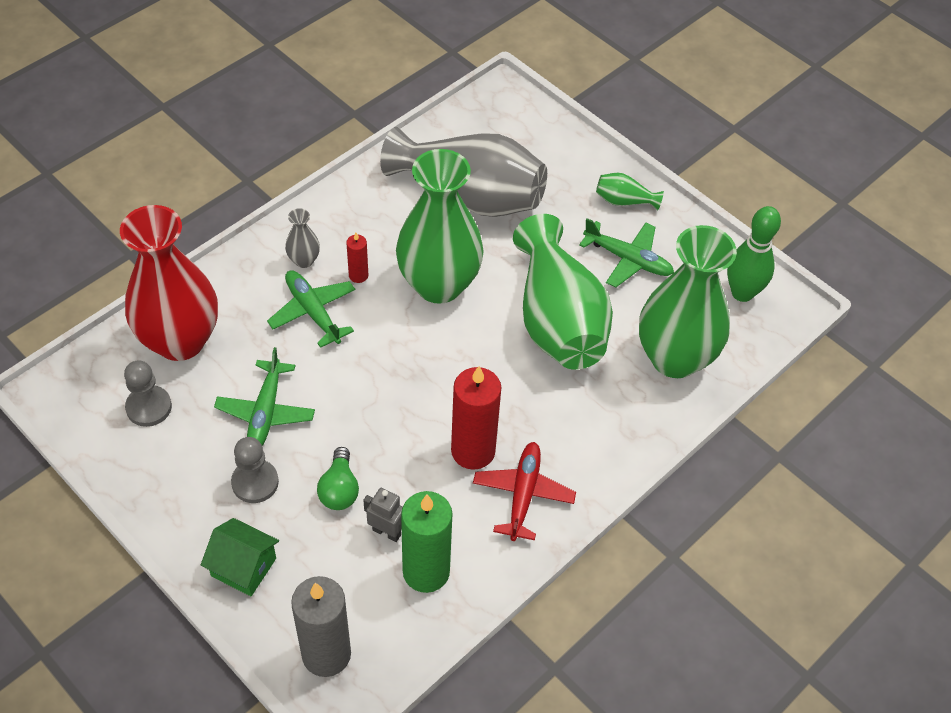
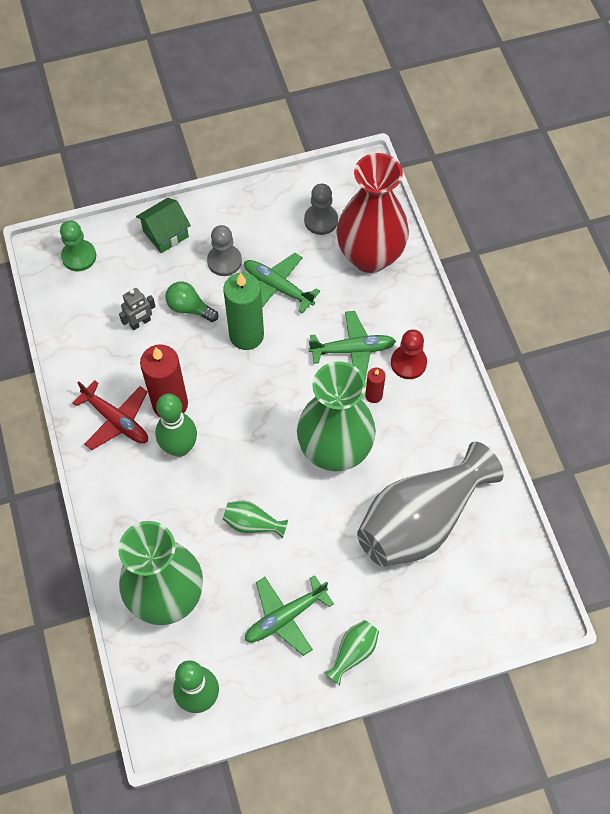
camera: 120 degrees right, 10 degrees up
(304, 260) = (408, 363): grey vase -> red pawn
(326, 654) = (79, 256): grey candle -> green pawn
(426, 571) = (97, 333): green candle -> green candle (246, 335)
(517, 418) = (179, 447): none -> green bowling pin
(557, 320) = (252, 523): green vase -> green vase, size x0.40

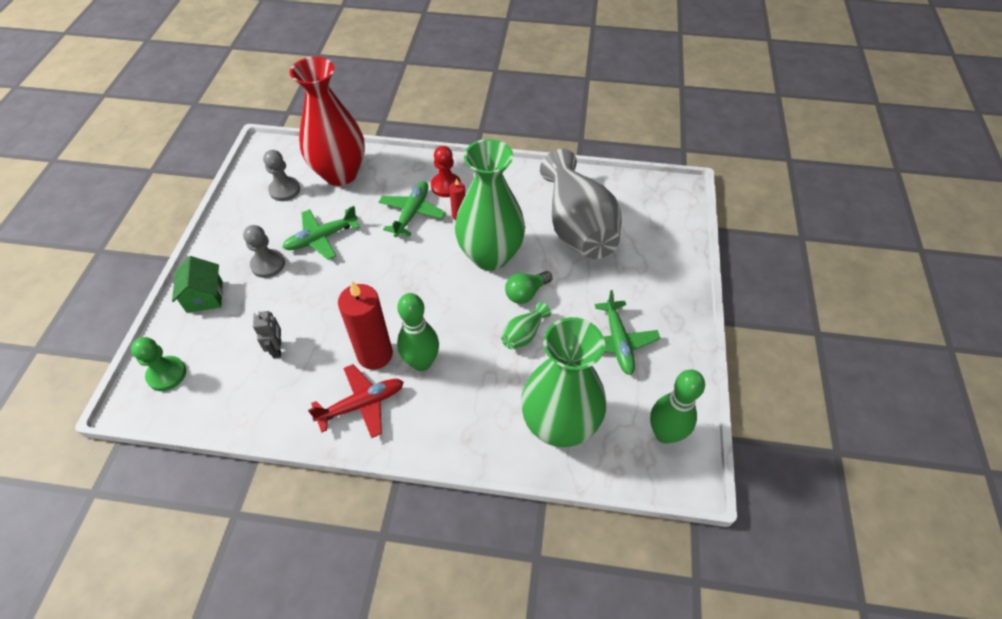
camera: 65 degrees left, 10 degrees down
(189, 308) = (292, 305): green light bulb -> green light bulb (526, 293)
(246, 335) = (349, 275): green candle -> none
(353, 652) = (667, 308): green vase -> none

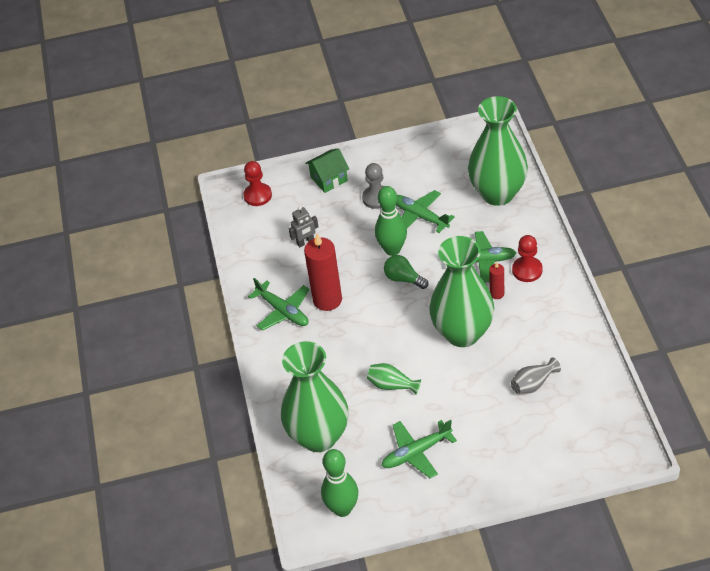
camera: 75 degrees right, 5 degrees down
(167, 374) = (258, 195): green pawn -> red pawn
(284, 190) = (457, 168): grey pawn -> none
(340, 174) = (498, 193): red vase -> green vase
(361, 404) = (283, 311): red plane -> green plane
(421, 362) = (334, 330): green bowling pin -> green bowling pin (392, 250)
(526, 293) = (435, 372): green light bulb -> green light bulb (403, 279)
(577, 227) = (533, 384): grey vase -> grey vase, size x0.40

